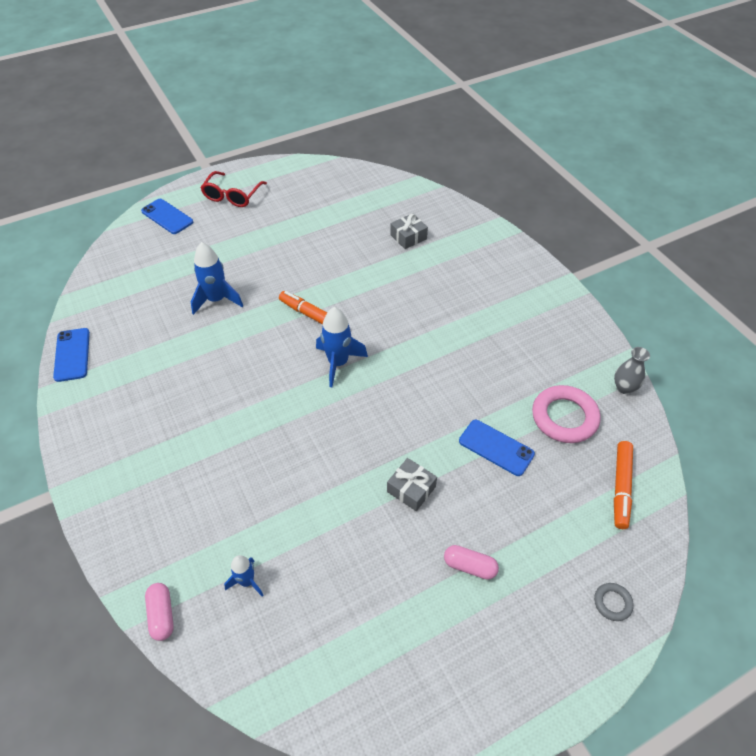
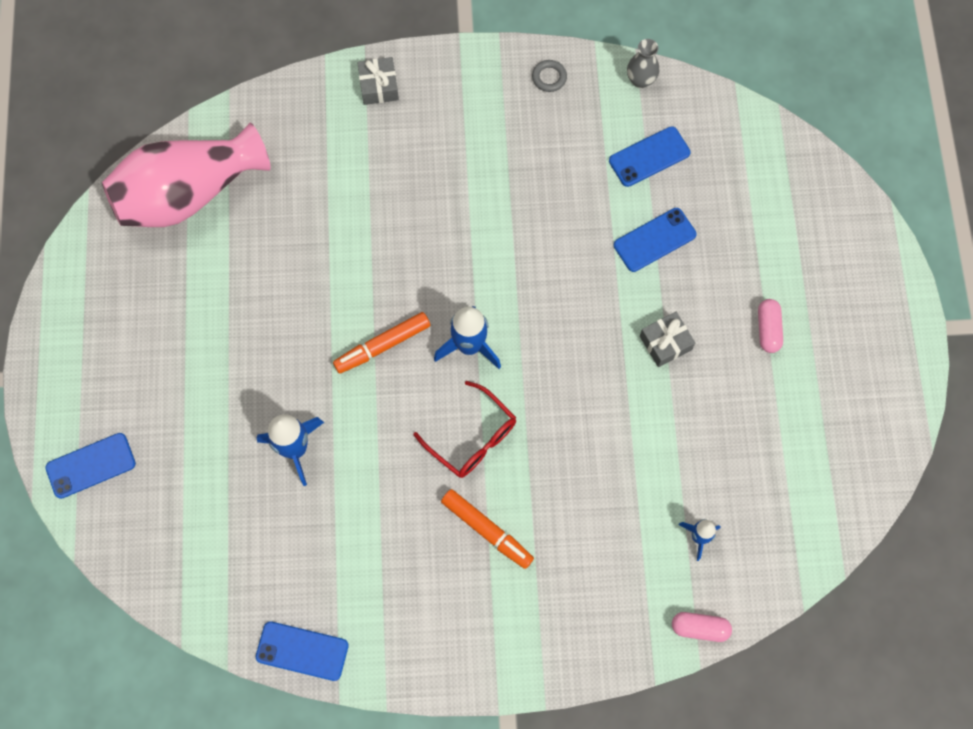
camera: 65 degrees left, 20 degrees up
(232, 196) = (94, 364): red glasses -> red glasses (473, 438)
(364, 194) = (188, 193): none -> pink vase
(408, 237) = (303, 178): grey gift -> grey gift (379, 86)
(469, 566) = (768, 329): pink capsule -> pink capsule turned 45 degrees counterclockwise
(564, 417) = (649, 157): pink ring -> blue phone
(612, 603) = (850, 230): grey ring -> grey ring (549, 77)
(621, 487) = (747, 154): orange marker -> orange marker (487, 530)

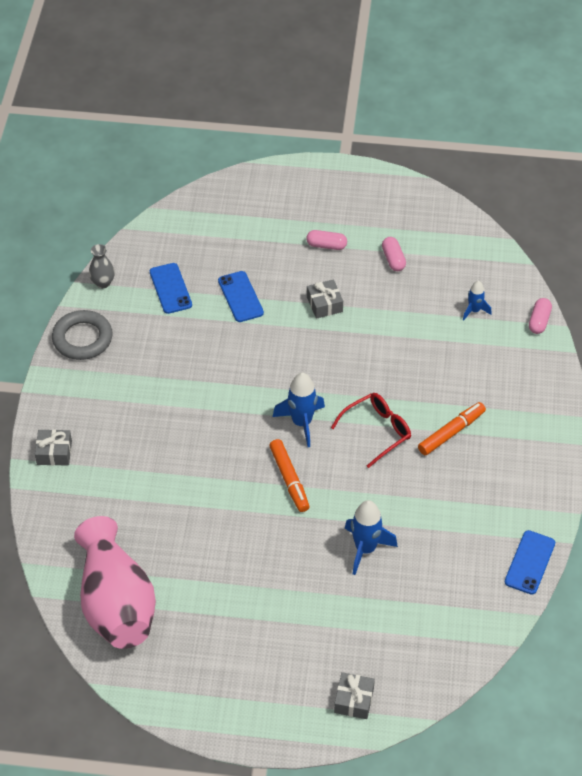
camera: 80 degrees left, 20 degrees down
(91, 465) = (354, 700): blue phone -> grey gift
(549, 77) = (82, 338): grey ring -> grey ring, size x2.09
(764, 418) = (393, 259): none -> pink capsule

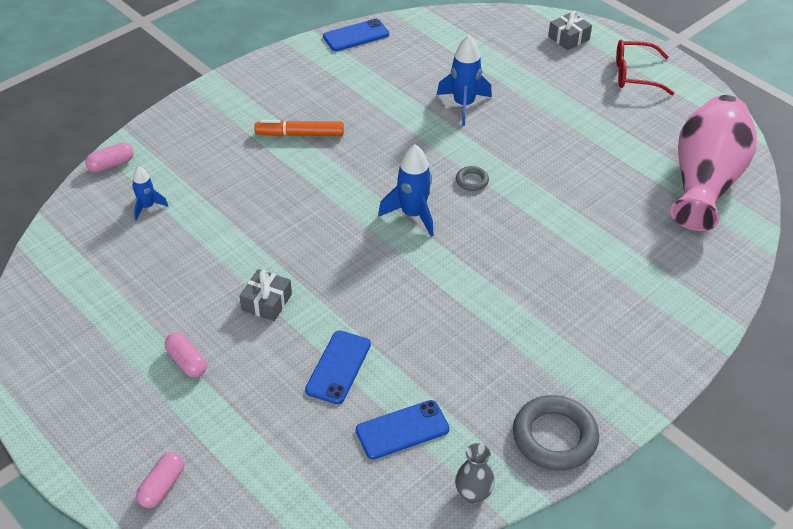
camera: 140 degrees left, 5 degrees down
(54, 452) = (677, 333): grey gift -> none
(170, 288) = (402, 430): blue phone -> blue phone turned 45 degrees clockwise
(289, 479) = (472, 181): orange marker -> grey ring
(377, 431) = (356, 170): red glasses -> red glasses (634, 75)
(393, 259) = (146, 300): pink capsule -> pink capsule (162, 486)

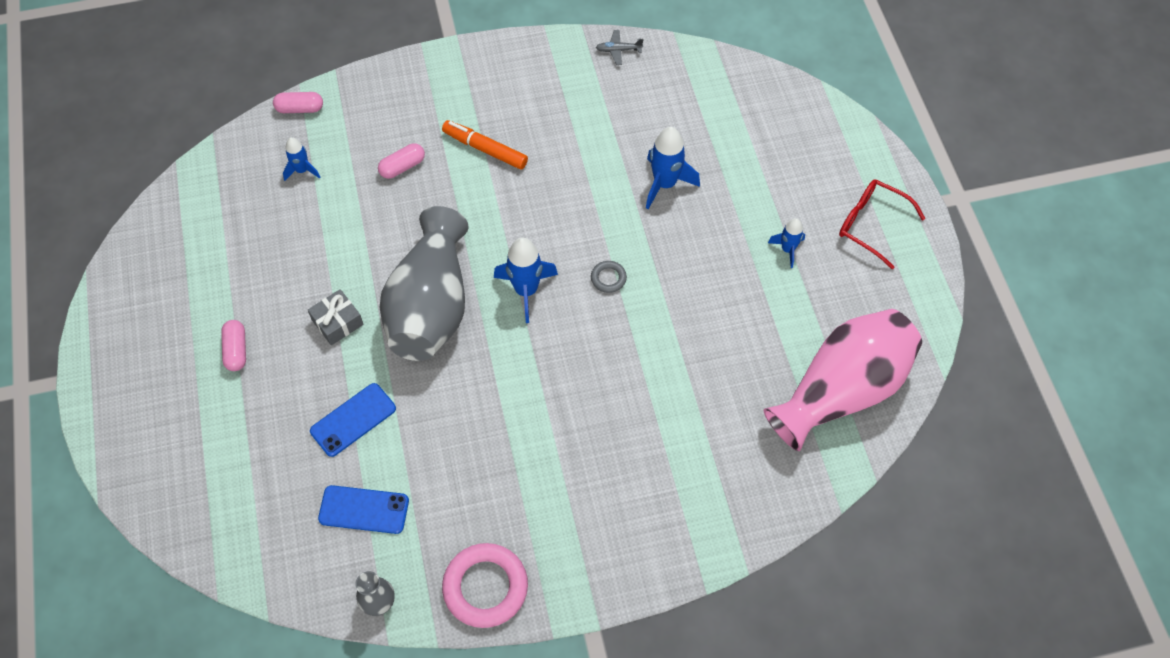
camera: 30 degrees right, 15 degrees up
(162, 486) = (147, 459): pink capsule -> pink capsule (402, 167)
(341, 257) = (431, 306): none -> grey vase
(356, 36) = (618, 50): blue phone -> grey plane
(554, 437) = (485, 587): grey ring -> pink ring
(568, 38) = (836, 146): grey gift -> none
(590, 111) = (787, 249): none -> blue rocket

